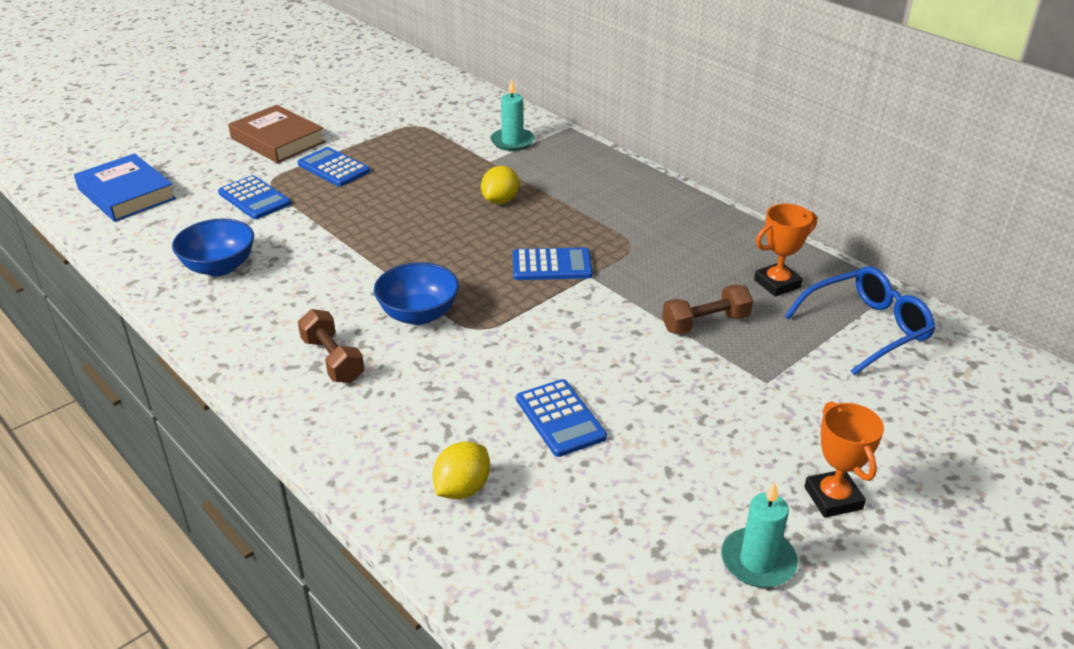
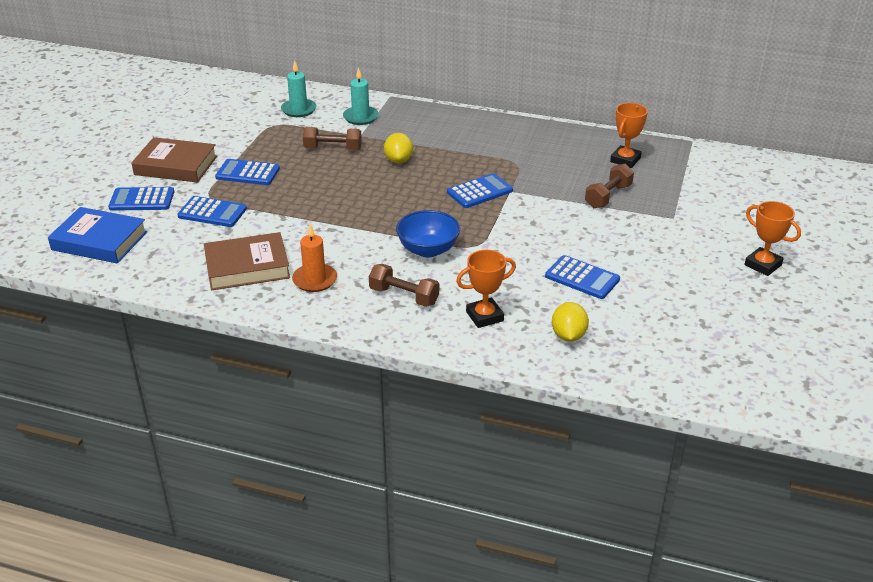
camera: 30 degrees left, 0 degrees up
(209, 165) = (142, 200): none -> blue calculator
(219, 267) = (247, 267): blue bowl -> brown book
(265, 306) = (315, 280): none -> orange candle
(392, 421) = (484, 316): none -> orange trophy
(445, 167) = (333, 148): none -> brown dumbbell
(758, 561) = (756, 309): turquoise candle -> turquoise candle (299, 110)
(866, 328) = (697, 170): blue glasses -> none

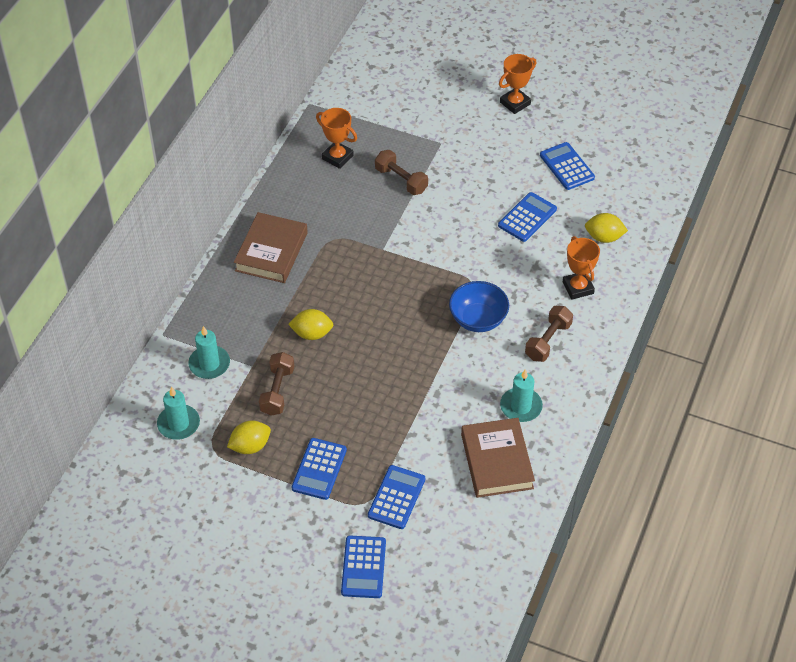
camera: 85 degrees left, 15 degrees up
(99, 241) = (441, 597): blue book -> none
(176, 165) = (292, 541): brown book -> brown book (271, 252)
(274, 141) = (250, 446): none -> yellow lemon
(315, 280) = (521, 406): orange candle -> turquoise candle
(480, 192) = (382, 272): blue calculator -> blue calculator (567, 166)

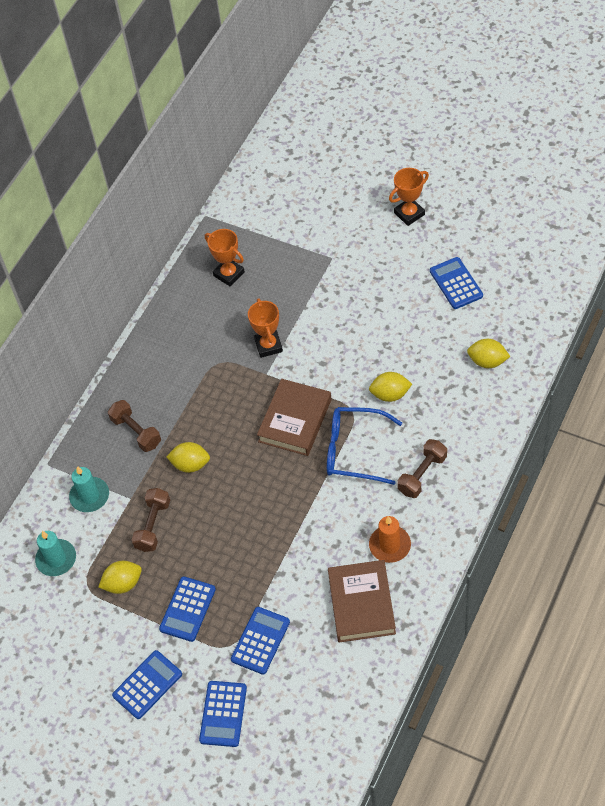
camera: 10 degrees right, 5 degrees up
(271, 252) = (157, 376): brown book -> brown book (295, 420)
(401, 180) = (289, 299): brown dumbbell -> brown dumbbell (136, 432)
(478, 319) = (354, 450): blue bowl -> blue glasses
(509, 268) = (390, 394): none -> yellow lemon
(521, 406) = (390, 545): turquoise candle -> orange candle
(527, 217) = (412, 339): blue calculator -> blue calculator (147, 685)
(578, 288) = (457, 416): orange trophy -> orange trophy (268, 345)

